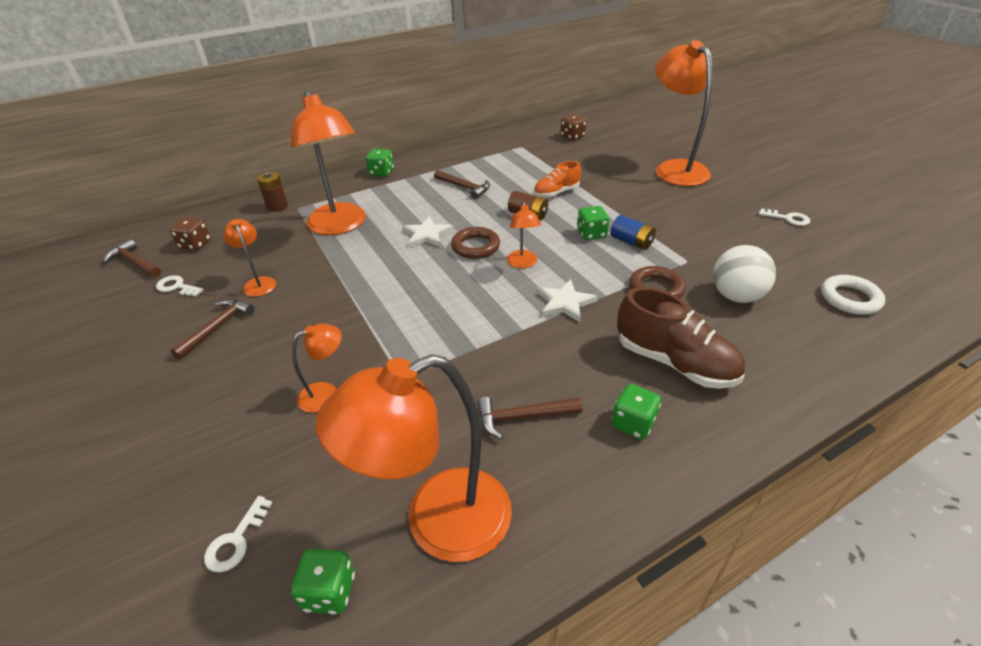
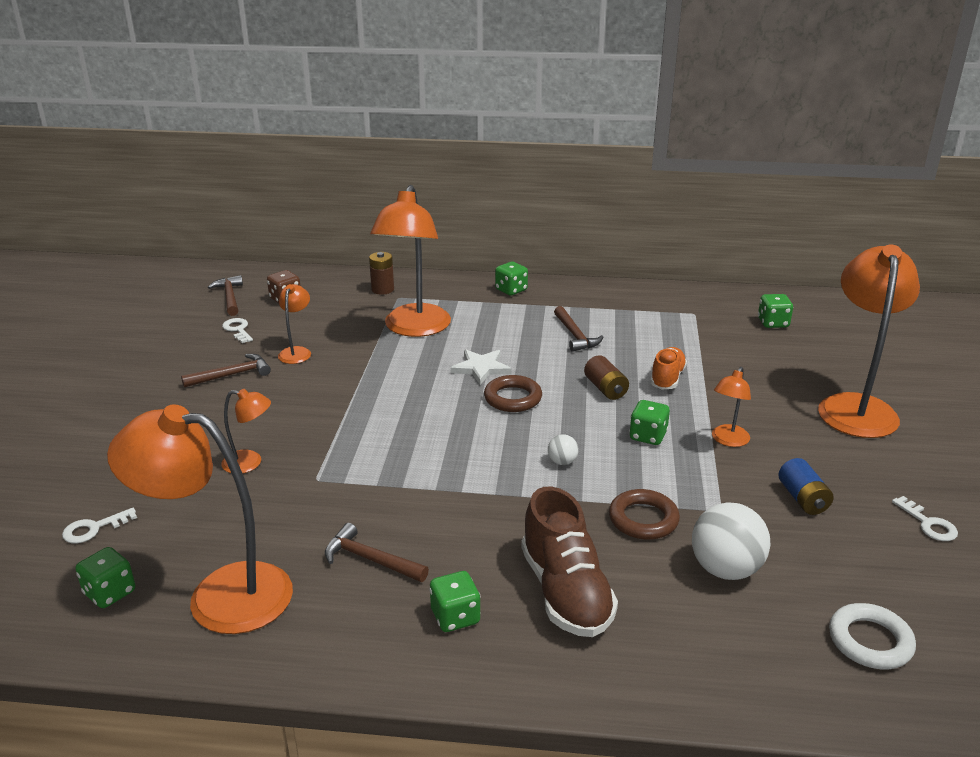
camera: 35 degrees right, 10 degrees down
(523, 263) = (538, 434): orange lamp -> orange lamp (727, 440)
(556, 193) = (667, 378): orange shoe -> orange shoe turned 105 degrees clockwise
(562, 275) = (562, 462): none -> white ball
(565, 303) = (531, 488): white star -> none
(572, 137) = (773, 323): brown dice -> green dice
(631, 242) = (682, 463): blue battery -> blue battery (802, 499)

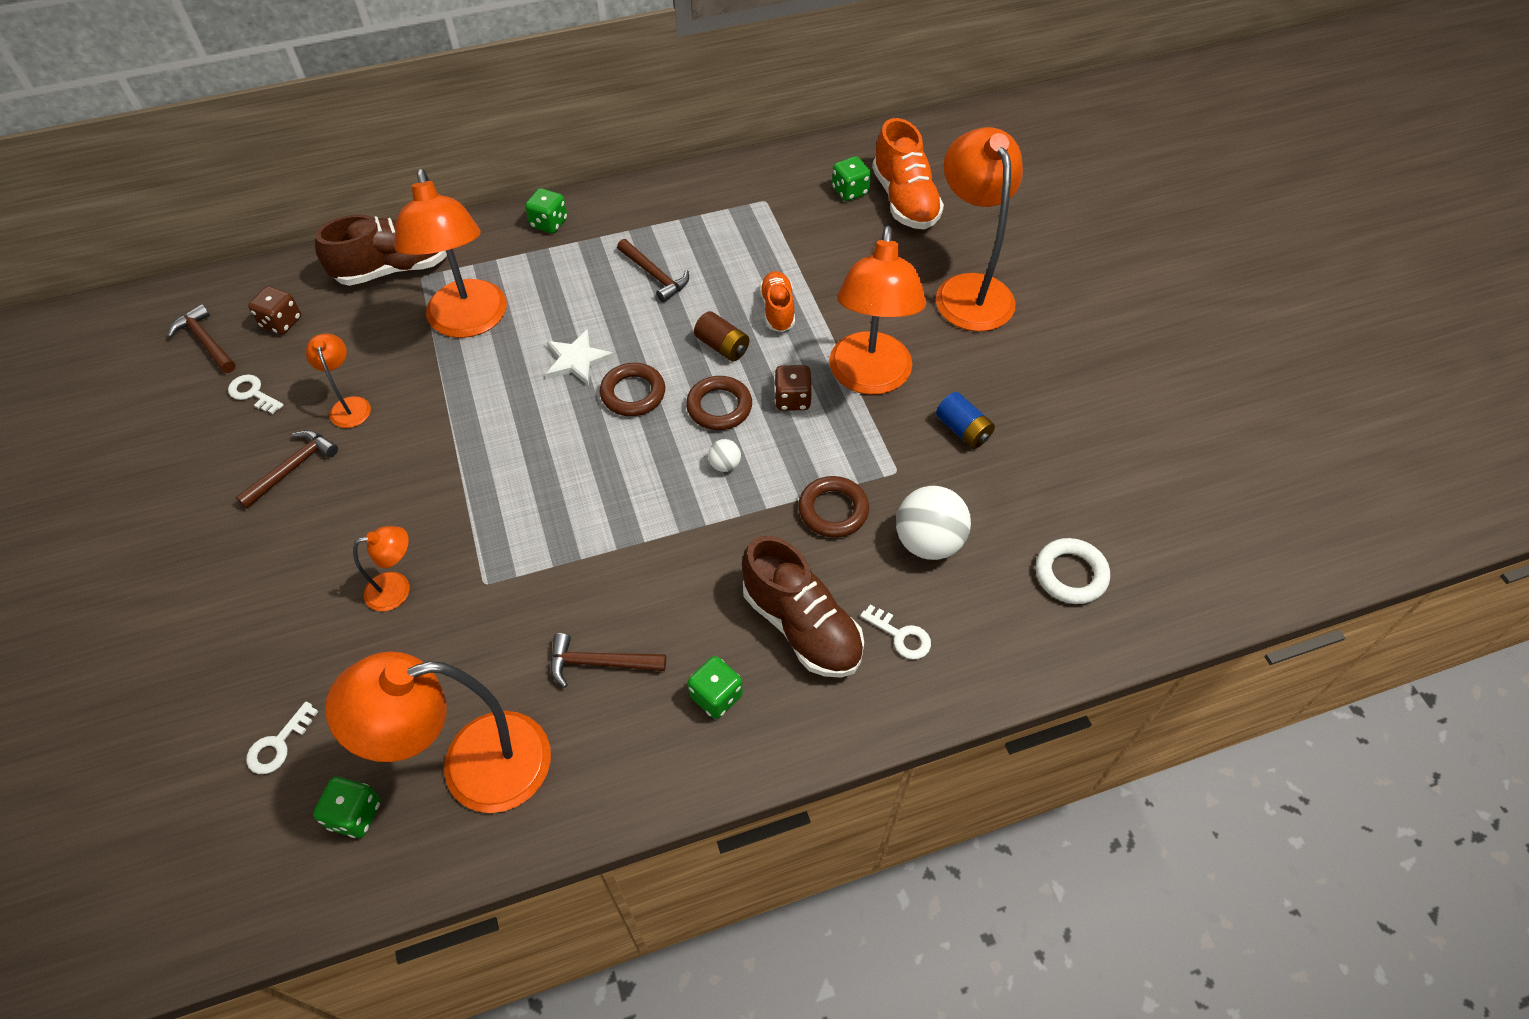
camera: 25 degrees left, 25 degrees up
(382, 289) = (395, 268): brown battery -> brown shoe
(580, 424) = (719, 407): none -> brown ring
(648, 436) = (792, 399): green dice -> brown dice
(727, 440) = (869, 378): orange lamp -> orange lamp, size x2.13
(821, 338) = (904, 200): none -> orange shoe
(928, 524) = (1075, 420): white key -> white key (901, 636)

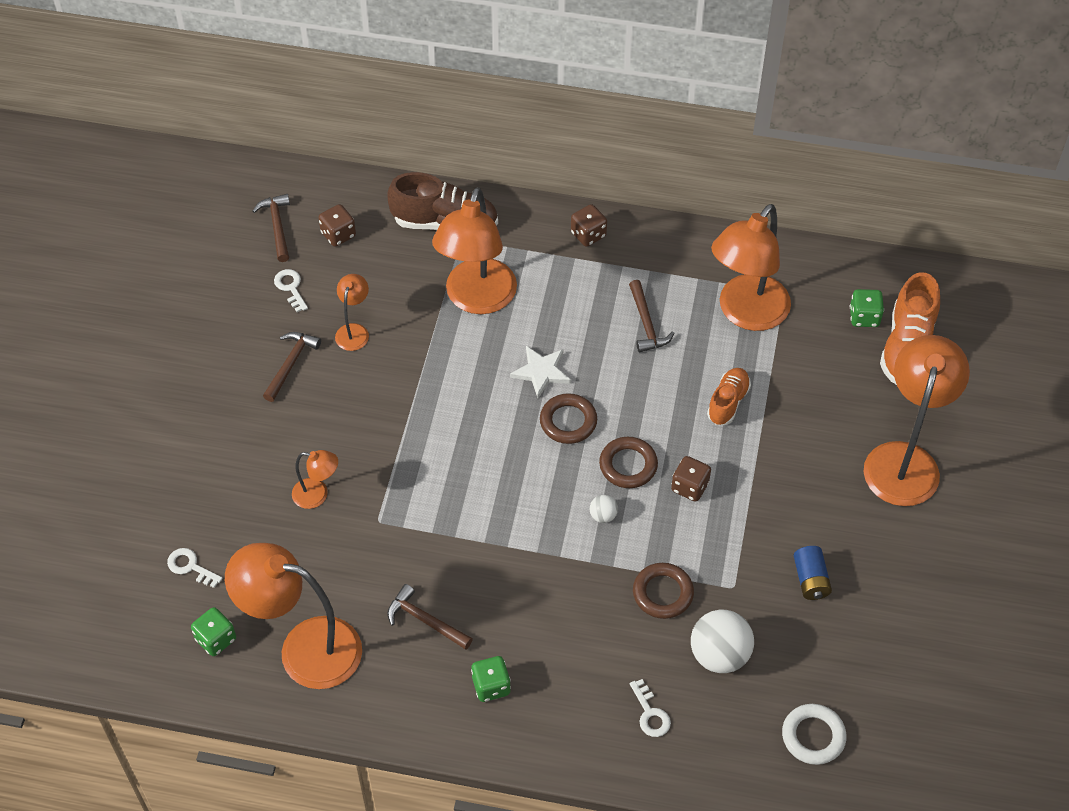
camera: 30 degrees right, 0 degrees up
(278, 744) = (190, 567): white key -> white key turned 60 degrees clockwise
(292, 468) = (290, 364): brown hammer -> brown hammer turned 45 degrees counterclockwise
(549, 223) = (588, 235): green dice -> brown dice
(722, 346) = (662, 414): brown battery -> none
(801, 626) = (582, 668): brown shoe -> none
(869, 378) = (764, 499): orange lamp -> orange lamp (746, 313)

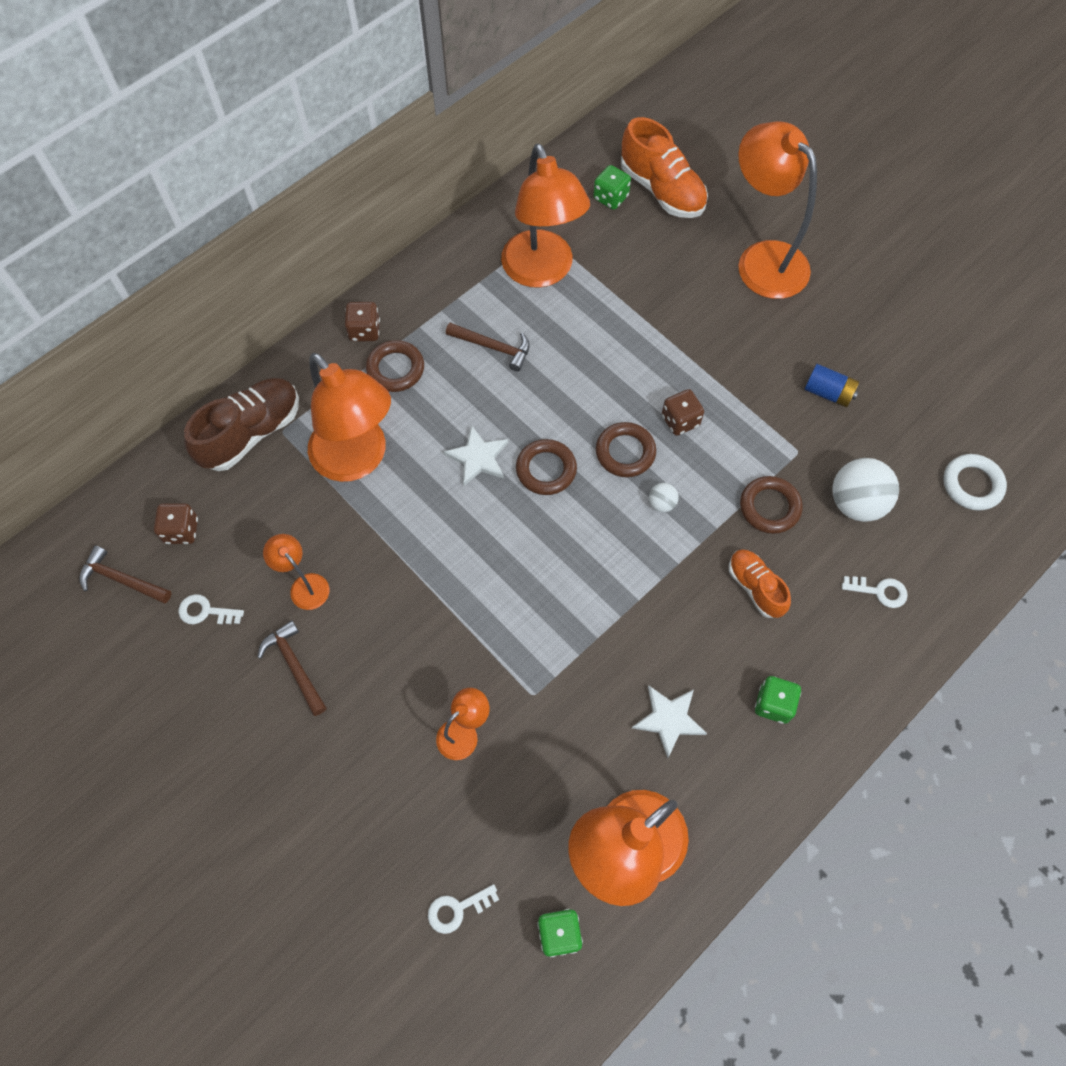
camera: 55 degrees left, 10 degrees up
(425, 621) = (669, 719): brown hammer -> white star
(572, 274) = (395, 369): none -> brown ring
(728, 402) = (618, 340): orange shoe -> orange shoe (755, 587)

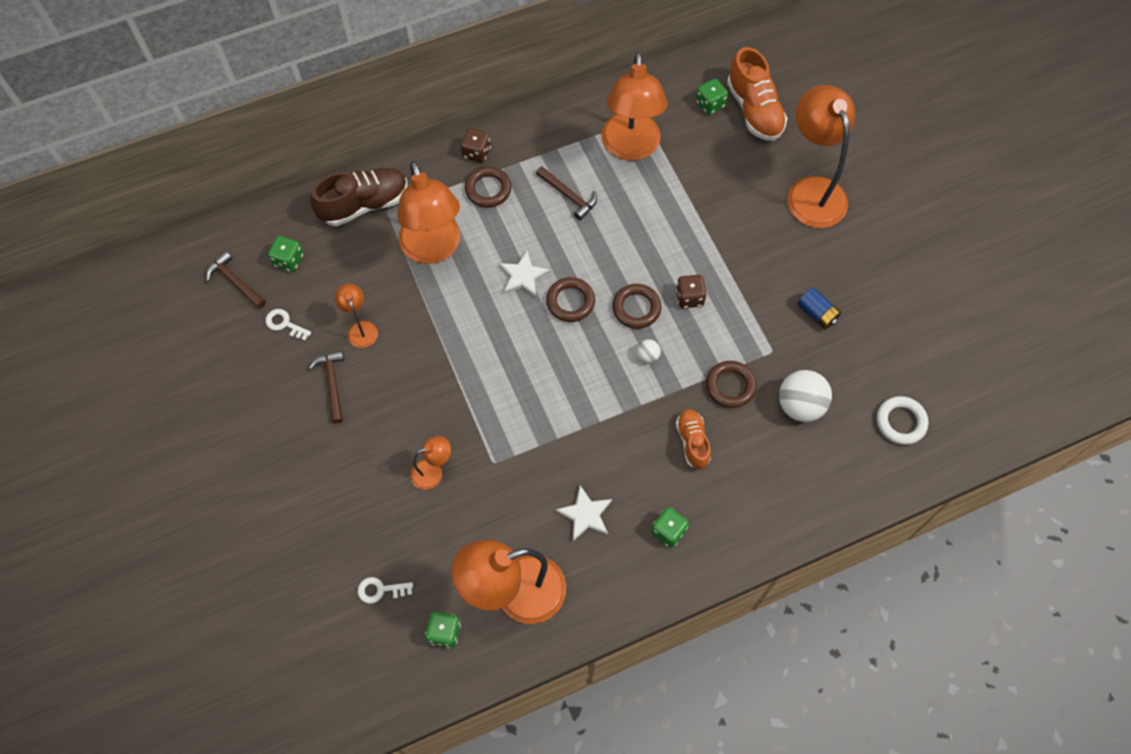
camera: 20 degrees right, 0 degrees up
(181, 530) = (289, 260): brown dice -> green dice
(879, 591) = (788, 477): white key -> none

